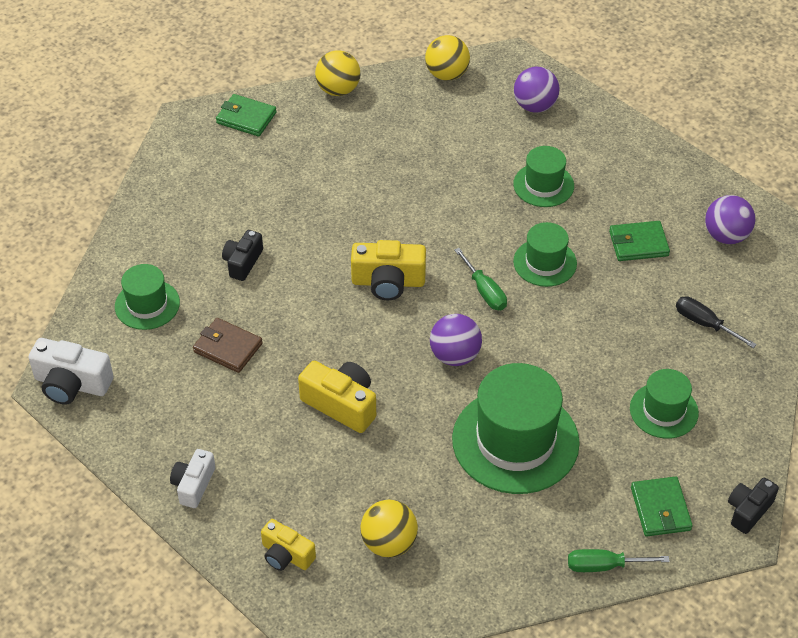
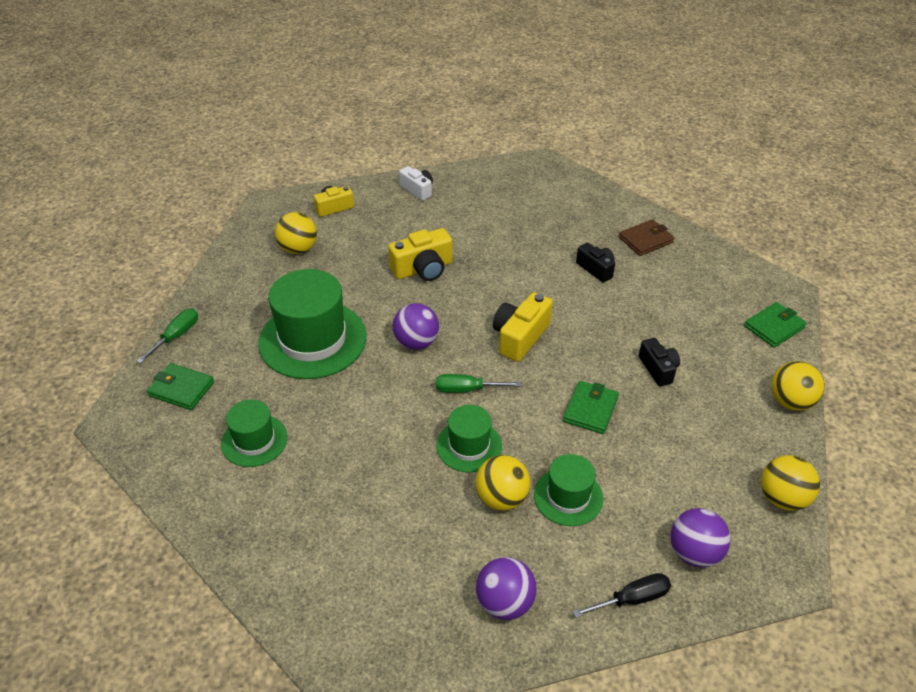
camera: 120 degrees right, 5 degrees down
(72, 384) = (538, 168): white camera -> none
(147, 304) = (585, 214): green hat -> none
(228, 348) = (517, 236): brown wallet -> brown wallet (645, 240)
(578, 222) = (501, 498): none -> yellow ball
(638, 244) = (440, 531): green wallet -> green wallet (590, 409)
(704, 324) = (308, 526): black screwdriver -> black screwdriver (632, 599)
(726, 236) = (395, 619): purple ball -> purple ball (504, 602)
(748, 510) = (124, 440): black camera -> black camera (658, 369)

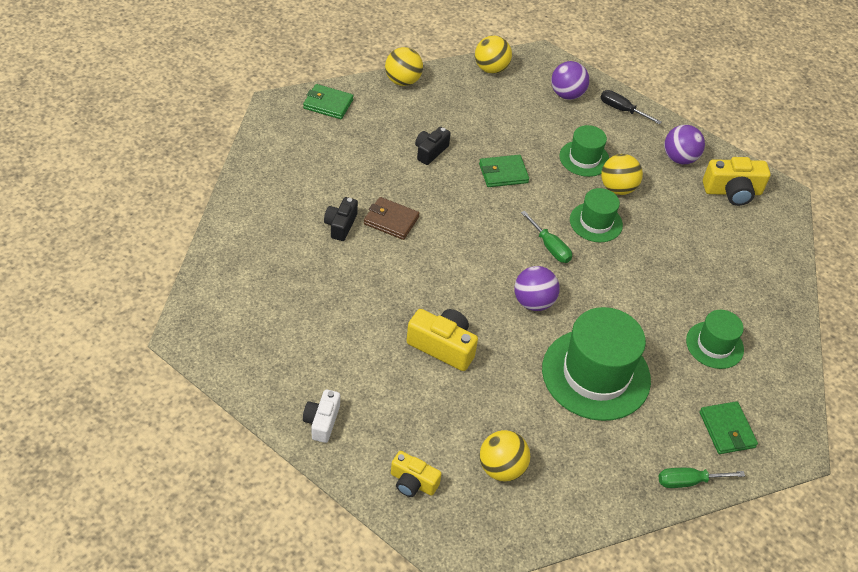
camera: 130 degrees left, 5 degrees up
(520, 337) = (467, 240): yellow camera -> yellow camera (732, 191)
(645, 240) = (271, 207): brown wallet -> brown wallet (391, 220)

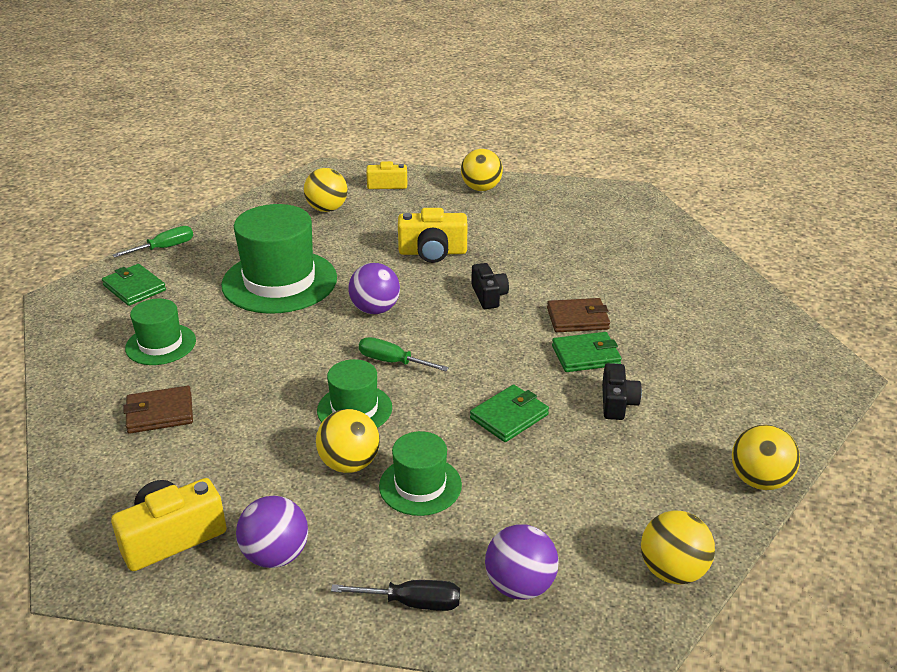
camera: 155 degrees right, 15 degrees down
(322, 421) = (481, 188): white camera -> yellow ball
(328, 104) = (795, 403): green wallet -> green wallet (585, 355)
(341, 225) = (618, 296): black camera -> black camera (488, 296)
(725, 278) = (160, 413): none -> brown wallet

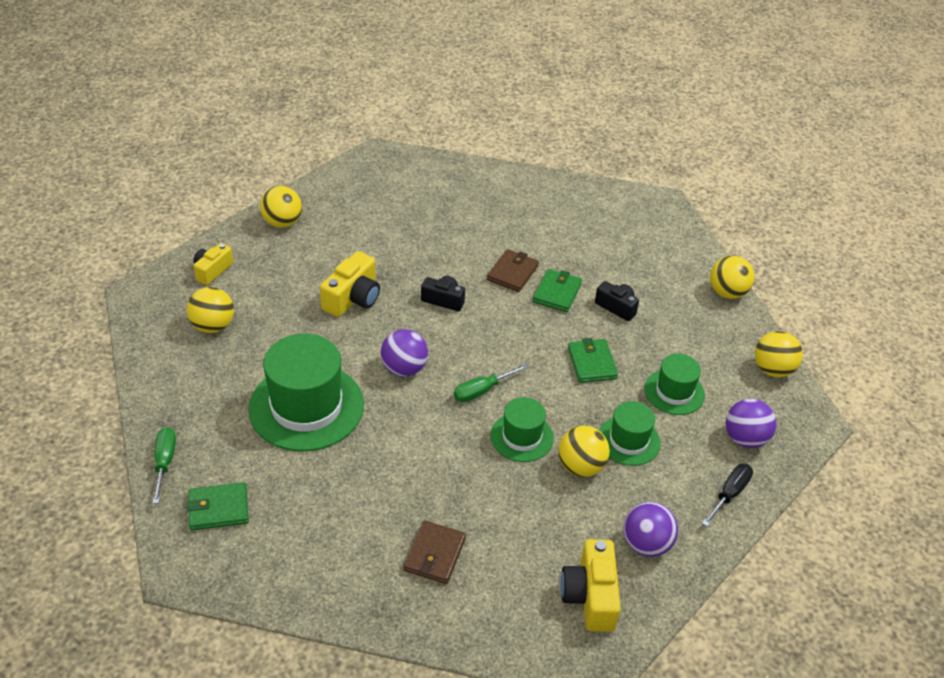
camera: 60 degrees left, 10 degrees up
(160, 344) = (333, 521): green hat -> green hat (674, 392)

